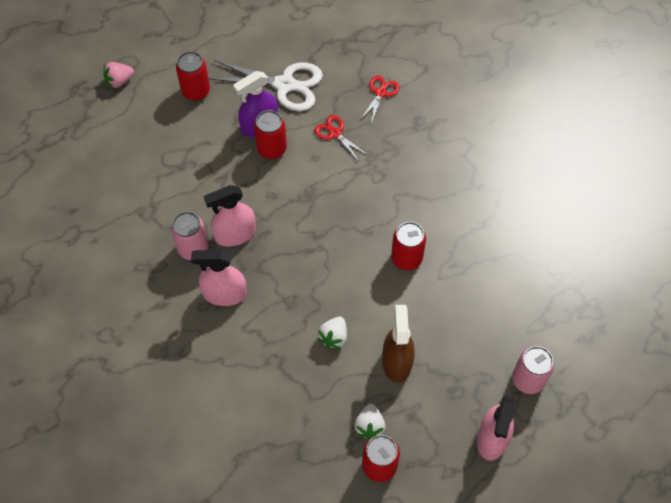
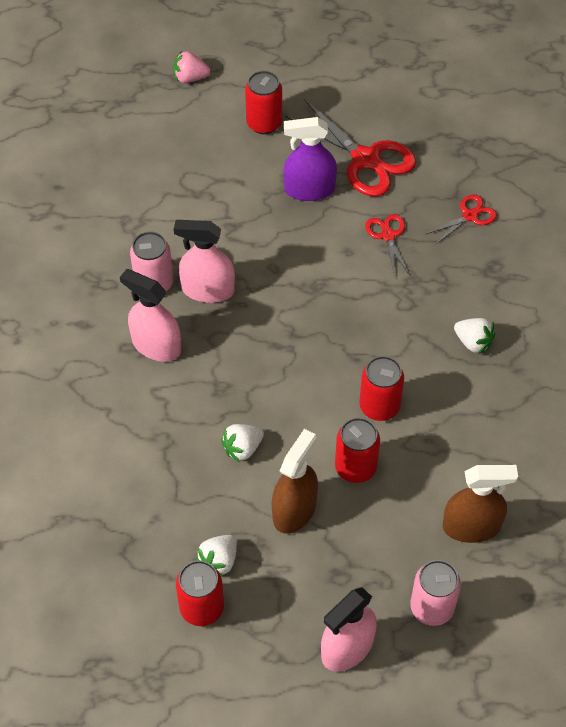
camera: 30 degrees right, 5 degrees down
(272, 149) = (306, 220): red can -> red can (355, 467)
(285, 85) = (366, 159): white scissors -> red scissors
(439, 181) = (473, 342): none -> white strawberry
(517, 310) = (471, 526): none -> brown spray bottle

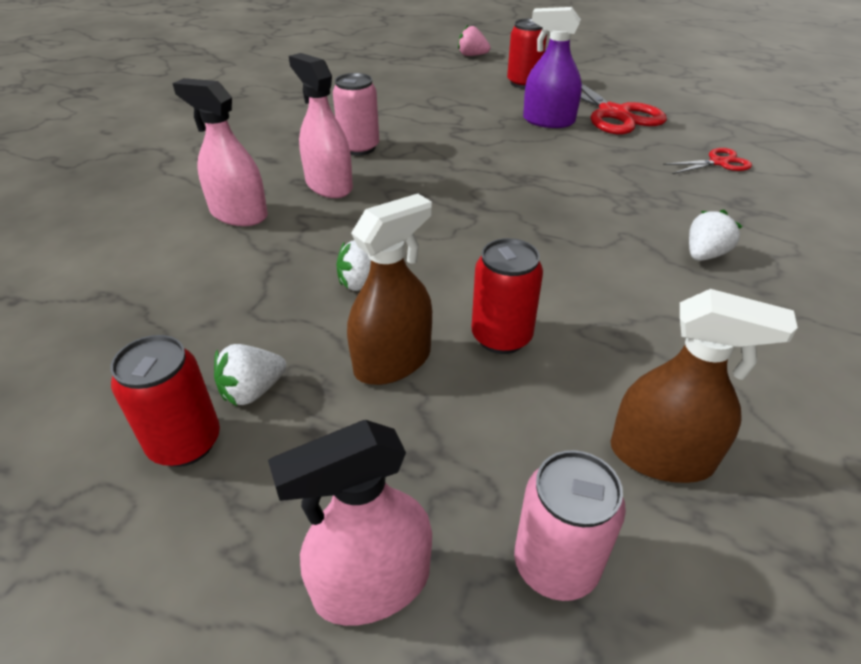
camera: 20 degrees right, 15 degrees down
(208, 290) = (409, 160): pink spray bottle -> pink spray bottle (239, 214)
(379, 406) = (559, 285): red can -> none
(388, 235) = (620, 160): red scissors -> none
(473, 342) = (704, 255): white strawberry -> white strawberry turned 105 degrees counterclockwise

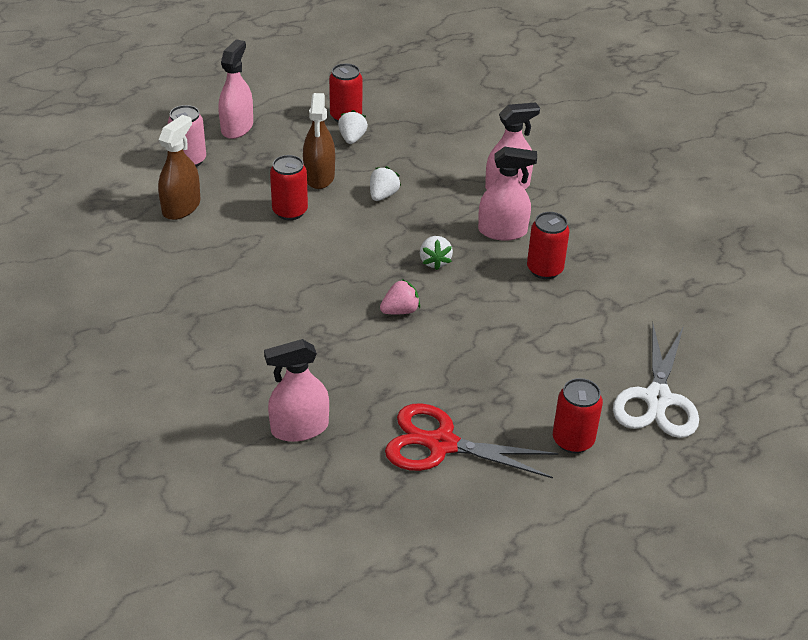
camera: 130 degrees right, 0 degrees up
(359, 148) = (544, 269): pink can -> red can
(439, 74) = (657, 399): none -> white scissors
(472, 55) = (691, 458): pink strawberry -> pink strawberry (400, 311)
(548, 121) = (475, 393): purple spray bottle -> none
(661, 456) = (181, 207): brown spray bottle -> brown spray bottle turned 150 degrees clockwise
(704, 255) = (239, 321): white strawberry -> white strawberry (434, 261)
(719, 162) = (299, 428): red scissors -> pink spray bottle

